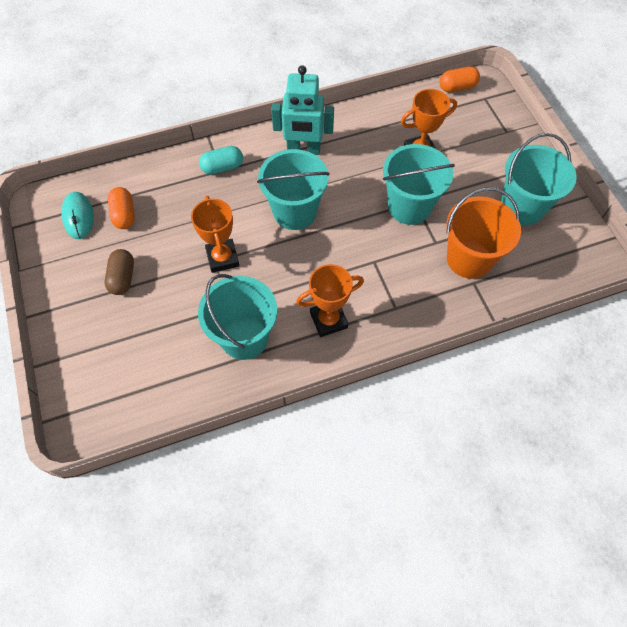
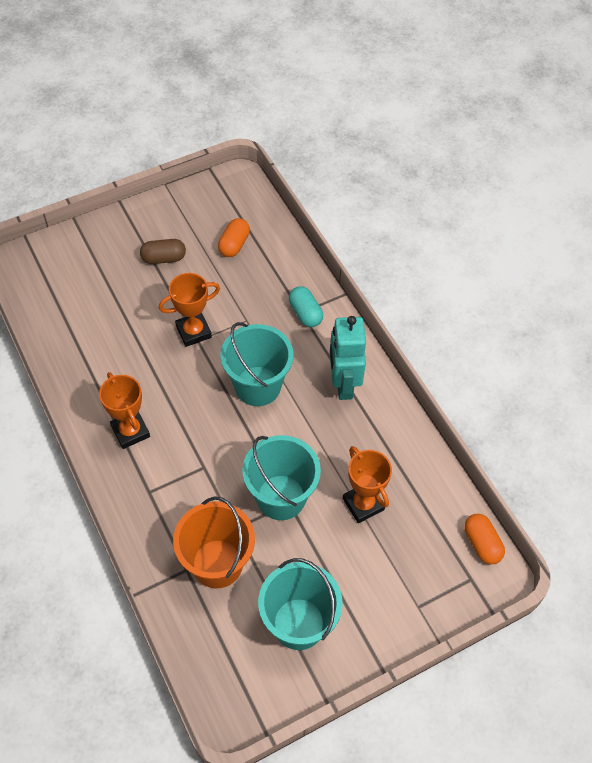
camera: 80 degrees right, 5 degrees down
(78, 217) = (227, 211): turquoise mouse -> none
(124, 214) = (234, 244): orange capsule -> orange capsule turned 45 degrees counterclockwise
(244, 337) = (107, 363): turquoise bucket -> none

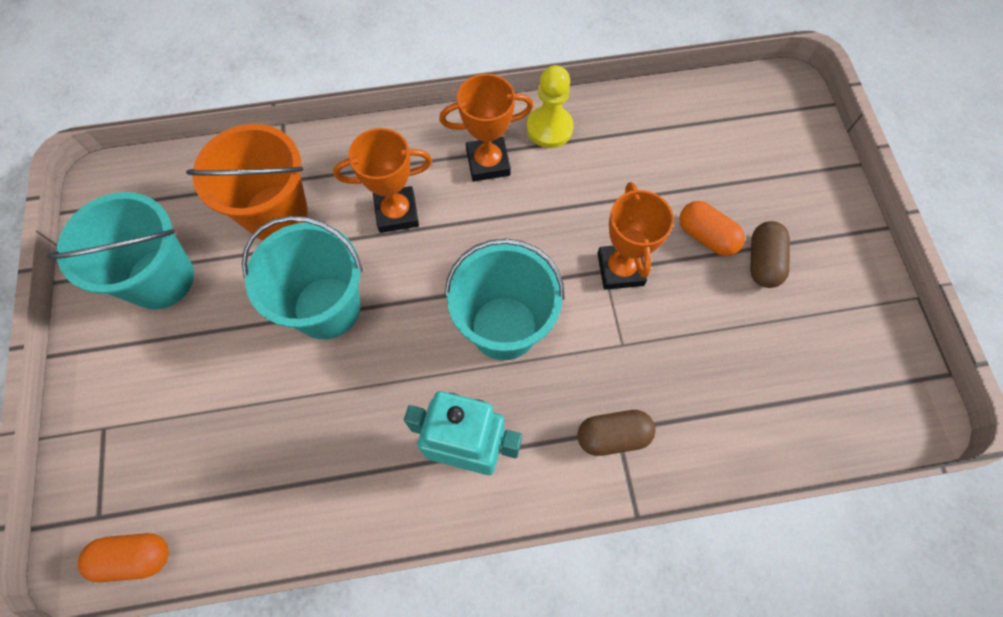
camera: 110 degrees right, 10 degrees up
(88, 399) = (549, 128): none -> yellow pawn
(234, 244) = (773, 367): orange capsule -> orange capsule (706, 236)
(305, 313) = (613, 436): turquoise capsule -> brown capsule
(363, 504) = (270, 409): orange trophy -> orange trophy (396, 212)

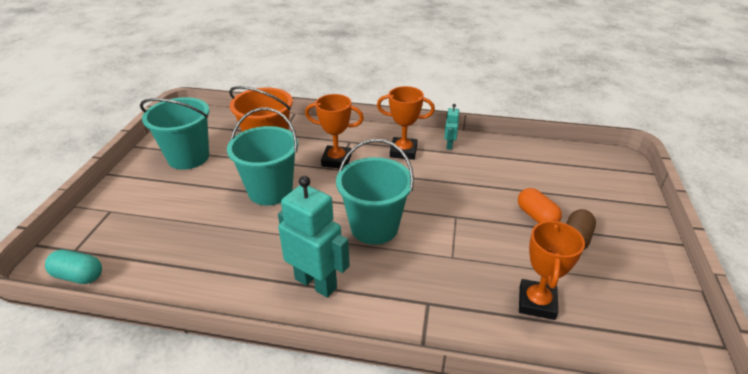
camera: 20 degrees right, 30 degrees down
(135, 557) = (79, 276): orange capsule -> turquoise capsule
(549, 128) = (449, 145): yellow pawn -> turquoise robot
(613, 436) = (423, 305): brown capsule -> none
(620, 269) = (467, 218): orange trophy -> orange trophy (536, 302)

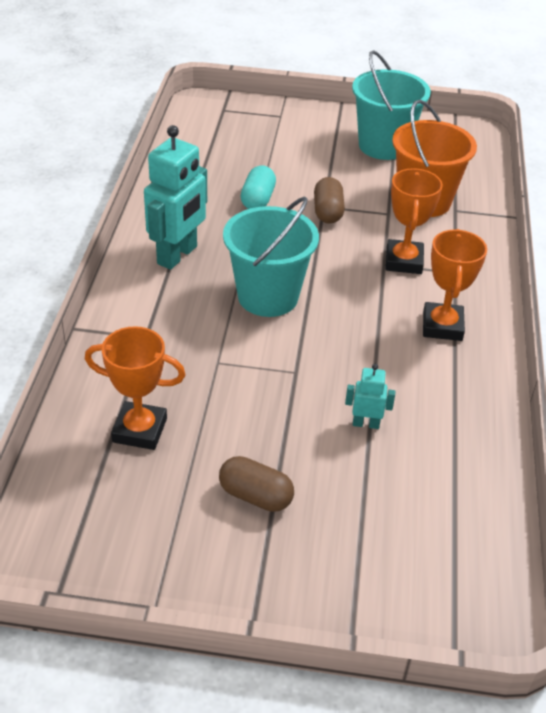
camera: 85 degrees right, 5 degrees up
(79, 276) = (191, 119): turquoise capsule -> turquoise capsule (258, 200)
(270, 191) = (328, 212): turquoise bucket -> brown capsule
(449, 145) = (474, 379): turquoise robot -> turquoise robot (366, 423)
(536, 216) = (303, 459): orange capsule -> none

